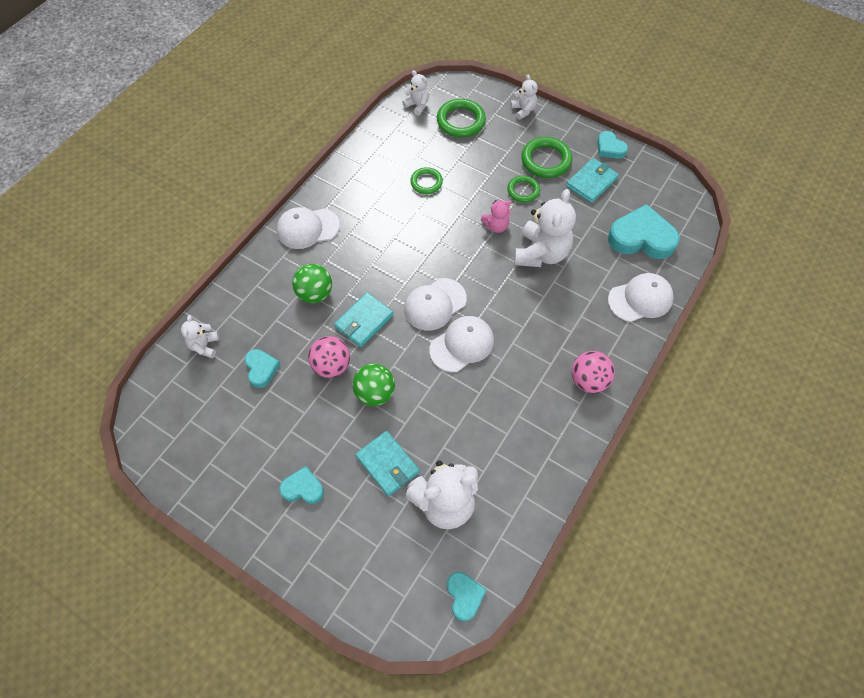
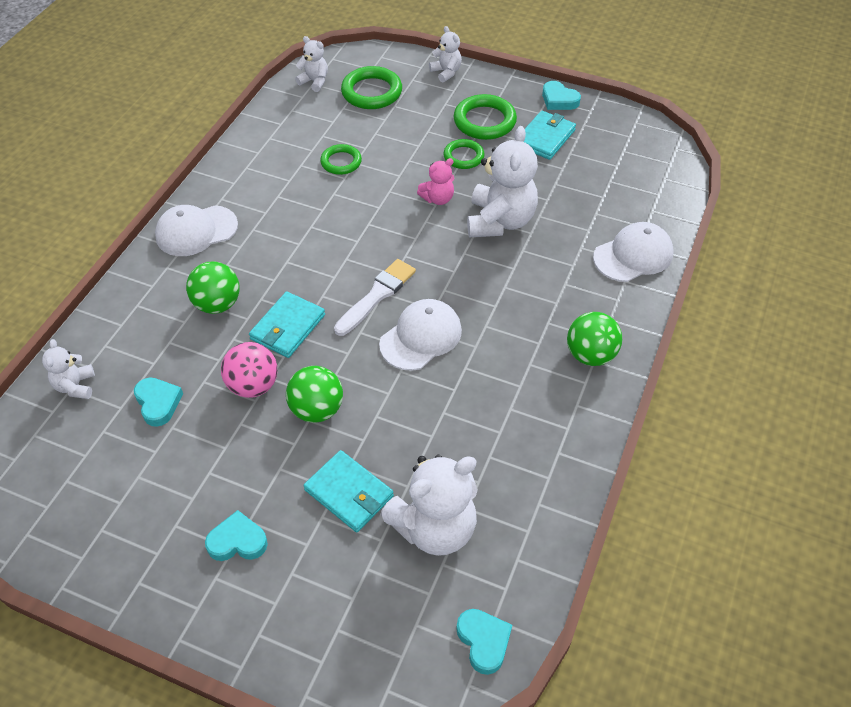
camera: 10 degrees left, 10 degrees down
(435, 304) = (377, 295): white cap -> white brush
(588, 380) = (590, 355): pink ball -> green ball
(641, 238) = (619, 189): turquoise heart -> none

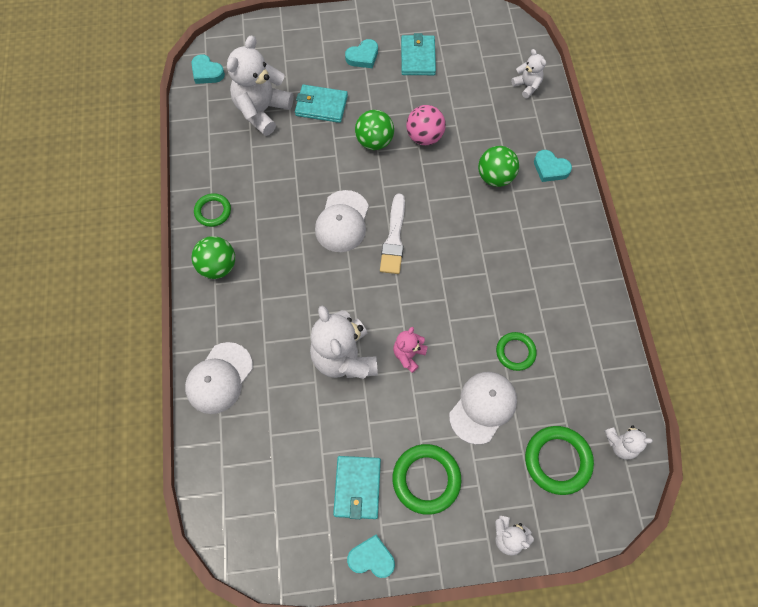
camera: 150 degrees right, 15 degrees up
(158, 403) = (470, 100): turquoise heart -> turquoise heart (550, 168)
(196, 231) = (564, 224): white cap -> white cap (483, 407)
(288, 327) = (435, 184): turquoise wallet -> turquoise wallet (418, 57)
(463, 157) = (417, 418): green ring -> green ring (213, 211)

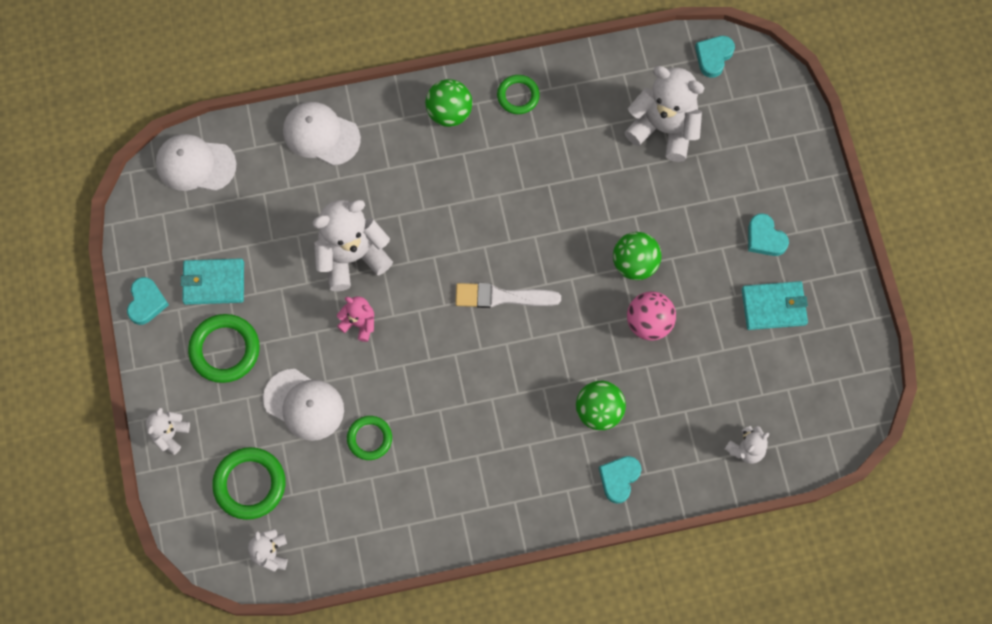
camera: 85 degrees right, 5 degrees up
(321, 106) = (680, 196): turquoise wallet -> none
(342, 221) = (518, 237): white cap -> white cap (195, 164)

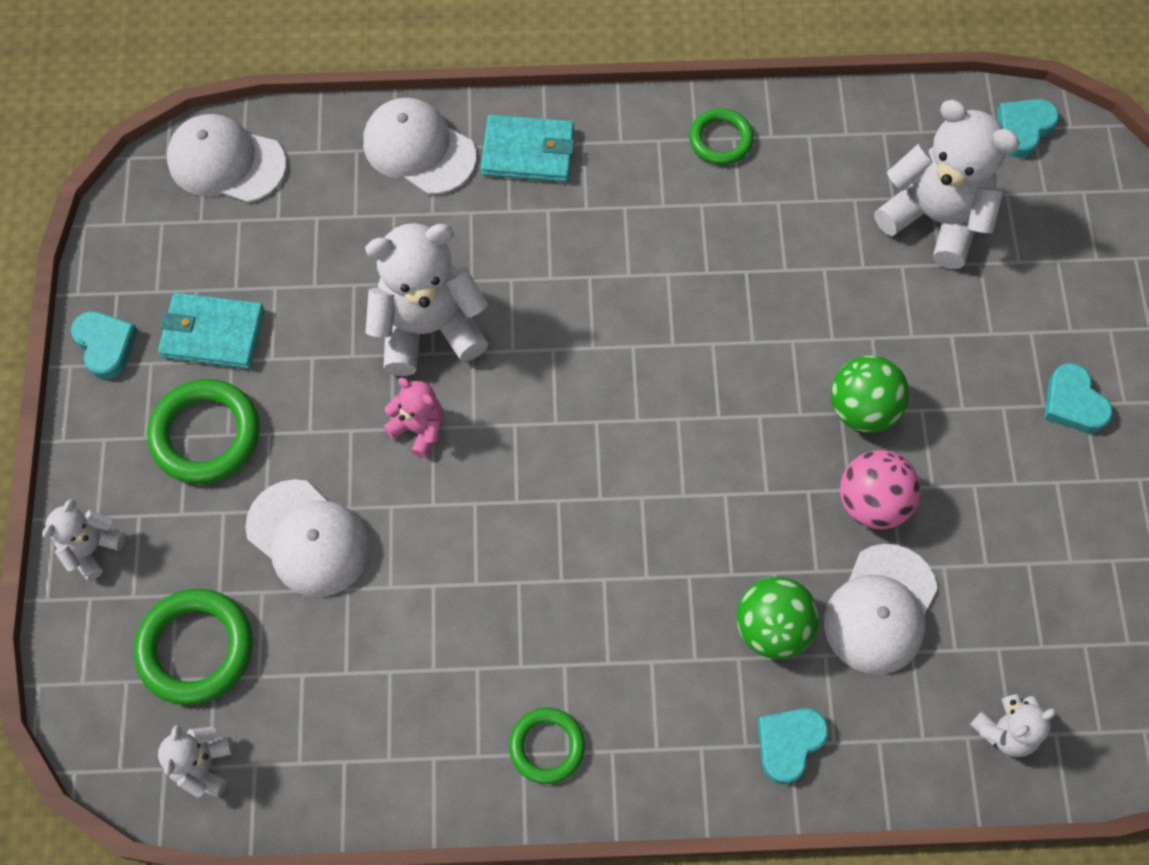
camera: 10 degrees right, 5 degrees down
(146, 302) = (106, 346): turquoise heart -> turquoise heart turned 45 degrees counterclockwise
(369, 438) = (399, 609): green ring -> green ring (547, 746)
(449, 112) = (614, 147): green ball -> none
(502, 297) = (647, 425): white brush -> none
(662, 388) = (880, 609): none -> white cap
(774, 306) = (1076, 510): turquoise wallet -> turquoise wallet (528, 152)

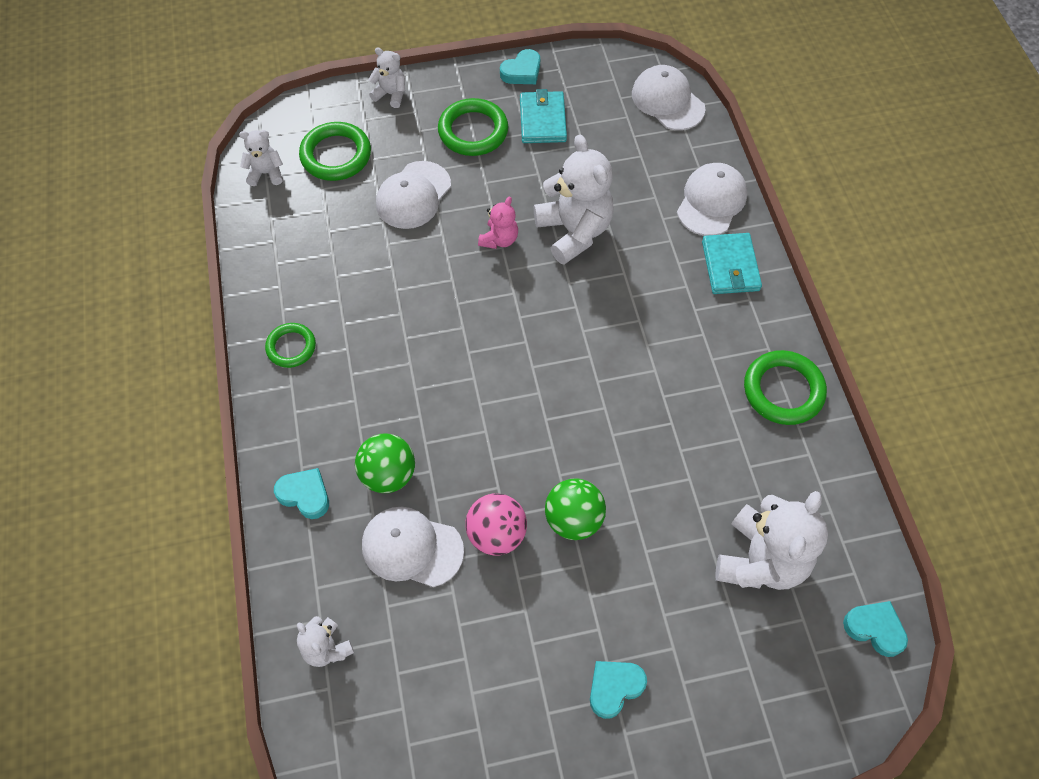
camera: 80 degrees right, 5 degrees down
(226, 162) = (667, 101): white cap -> white cap turned 45 degrees counterclockwise
(720, 139) = (783, 390): green ring -> green ring, size x1.59

